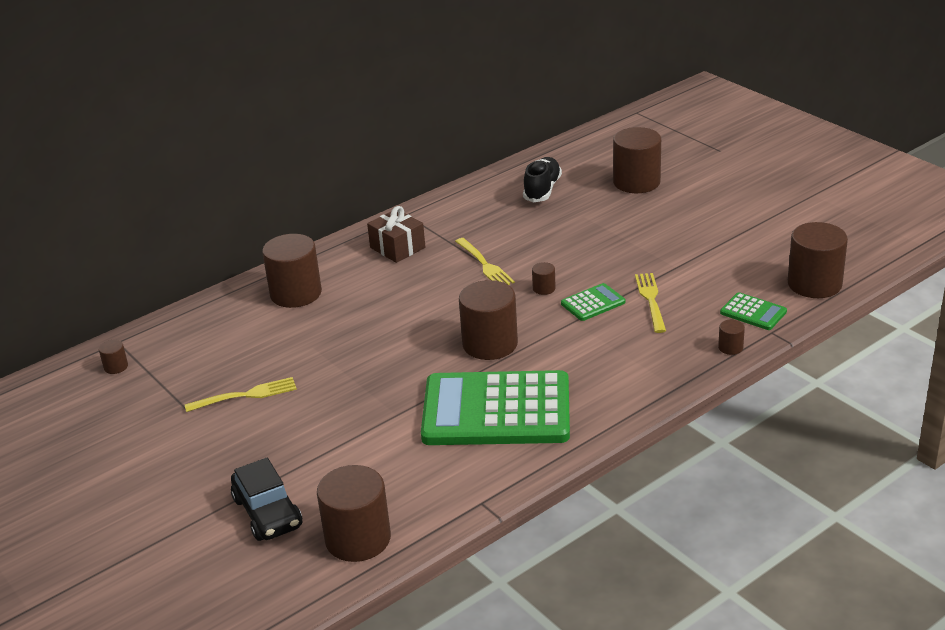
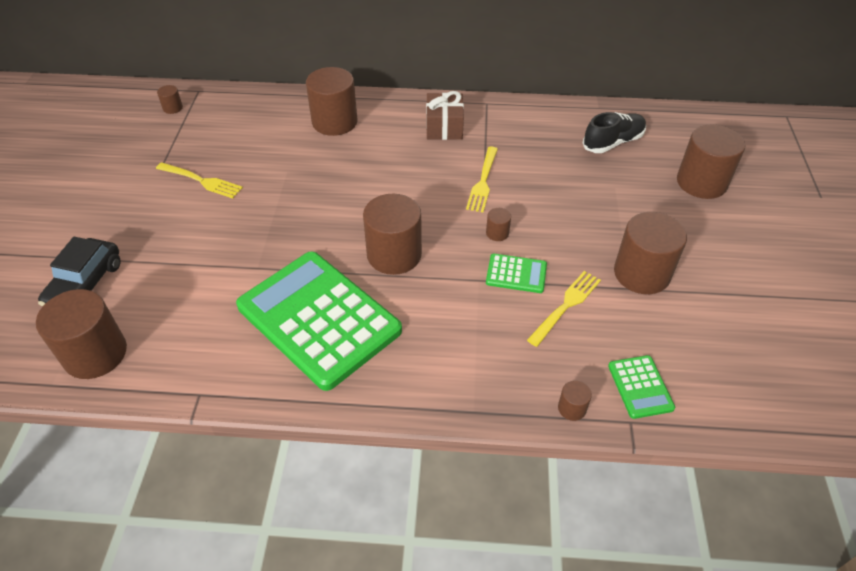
camera: 40 degrees right, 15 degrees up
(814, 284) = (740, 401): brown cylinder -> brown cylinder (641, 273)

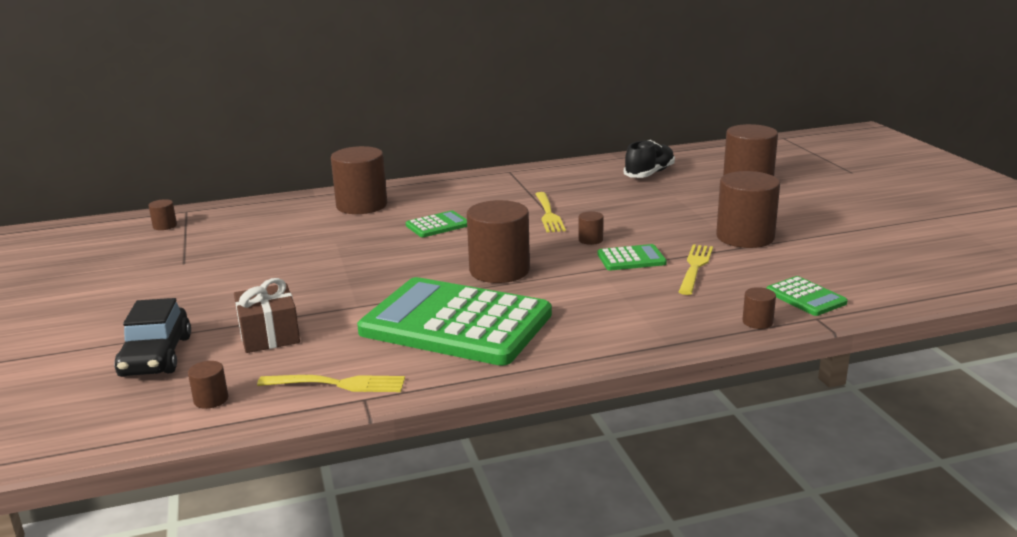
camera: 20 degrees left, 25 degrees down
(95, 354) = (211, 399): brown cylinder -> brown cylinder, size x0.44
(201, 181) = (242, 265): yellow fork -> yellow fork (337, 384)
(380, 170) = (437, 225): none -> green calculator
(444, 127) = (480, 191): brown gift -> brown gift (269, 335)

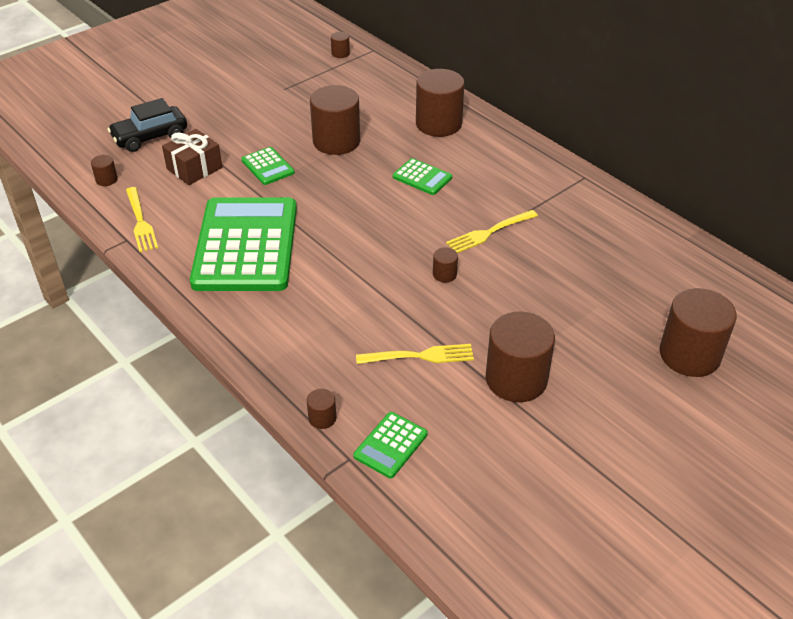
camera: 65 degrees right, 20 degrees up
(499, 270) = (349, 239): brown cylinder -> brown cylinder (336, 141)
(631, 259) = (416, 310): green calculator -> green calculator (267, 167)
(649, 174) = (653, 273): black shoe -> none

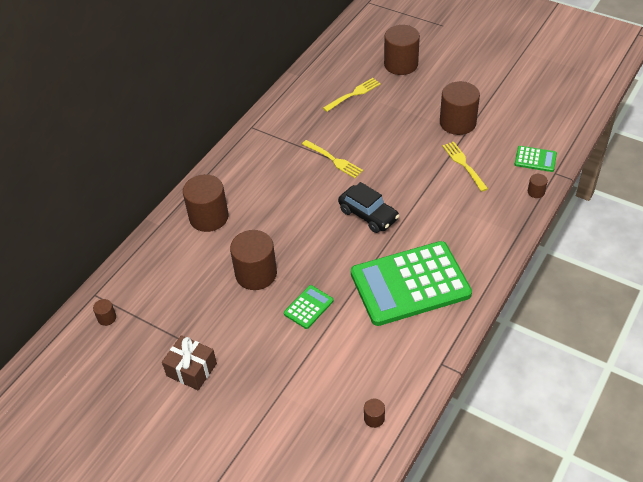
camera: 105 degrees left, 5 degrees up
(140, 222) = (416, 364): yellow fork -> yellow fork (353, 94)
(150, 137) = (297, 415): black car -> black car (368, 215)
(194, 168) = (331, 358): brown gift -> brown gift (191, 369)
(422, 177) = (285, 208): green calculator -> none
(444, 274) = (386, 171): brown cylinder -> none

